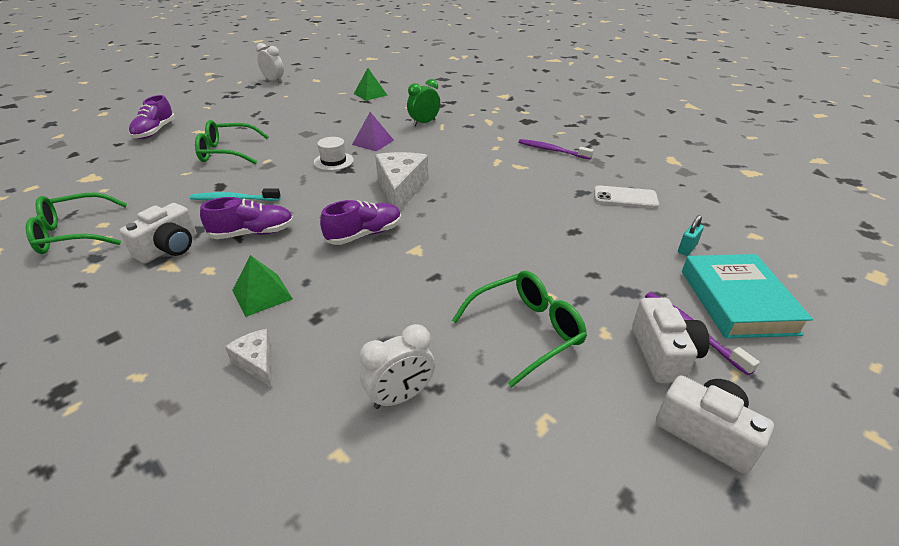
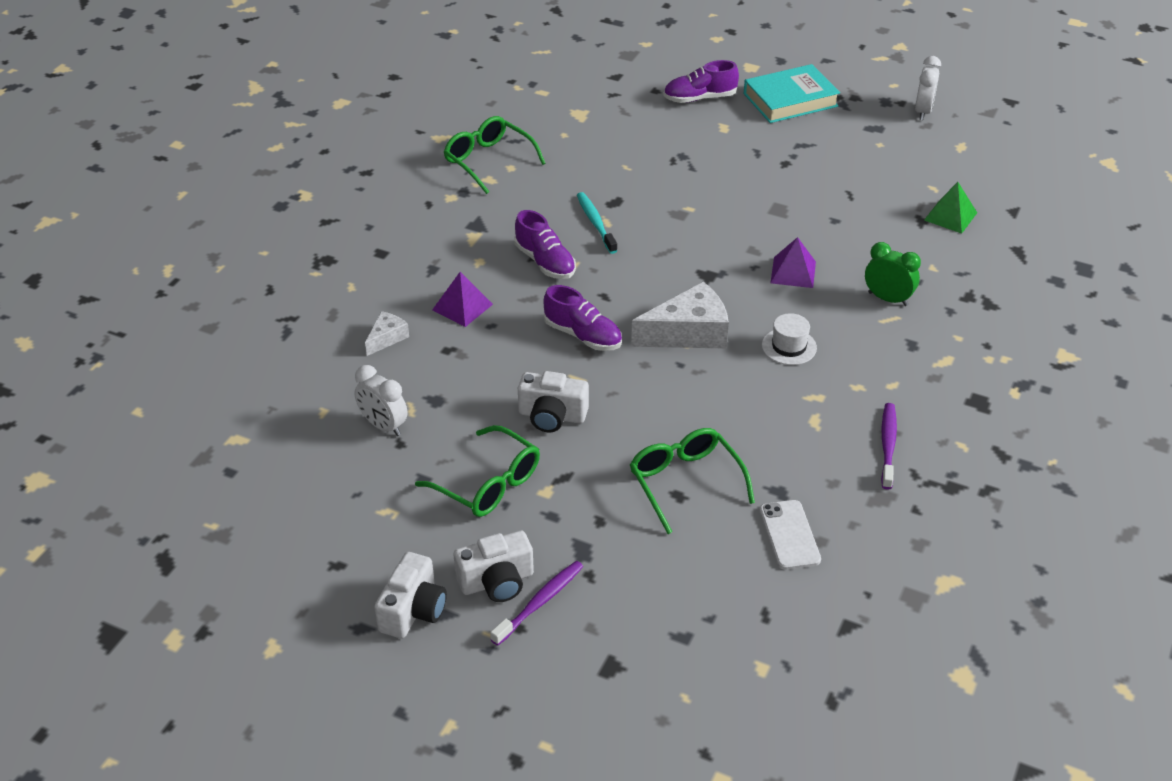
camera: 70 degrees right, 5 degrees up
(169, 248) = (496, 224): white camera -> white camera (552, 416)
(227, 152) = (688, 172): green glasses -> green glasses (685, 483)
(262, 294) = (462, 307): green pyramid -> purple pyramid
(333, 161) = (720, 258): white hat -> white hat (789, 346)
(687, 249) = (693, 599): turquoise padlock -> none
(737, 301) = (606, 641): turquoise book -> turquoise book (790, 100)

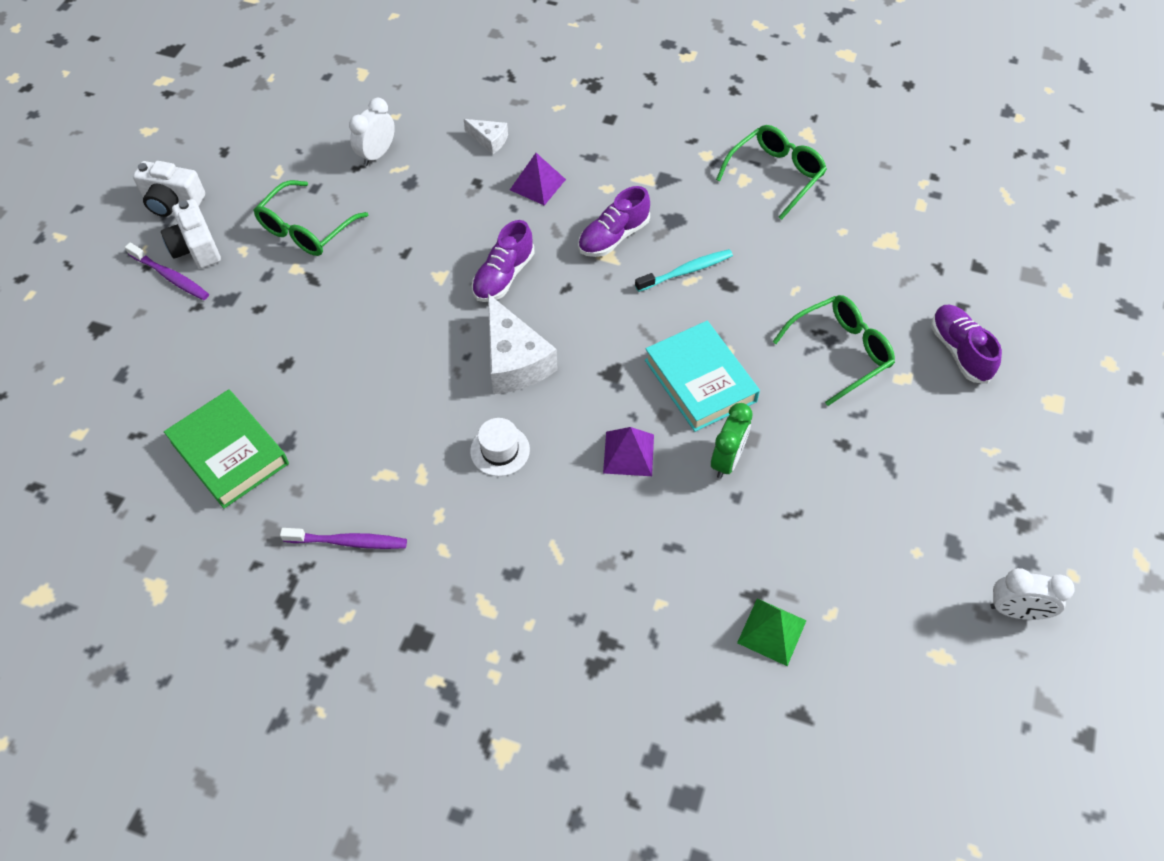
camera: 85 degrees right, 15 degrees up
(552, 416) = (390, 263): white camera -> none
(685, 483) = (301, 368): green glasses -> green glasses (840, 352)
(789, 535) = (229, 453): white phone -> green book
(790, 100) = (989, 448): turquoise book -> turquoise book (700, 381)
(888, 299) = (592, 550): green clock -> green clock (727, 460)

